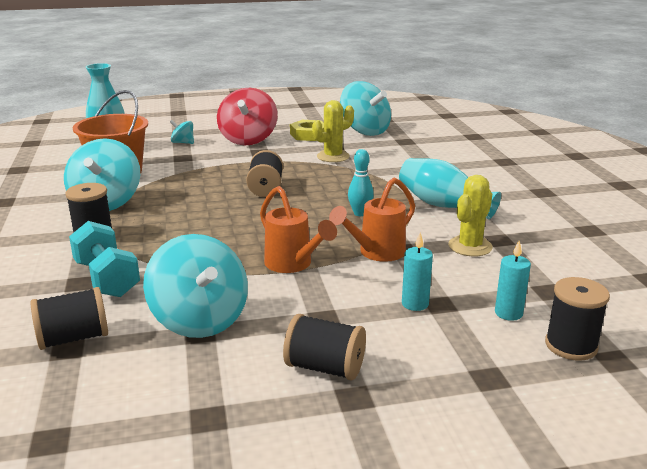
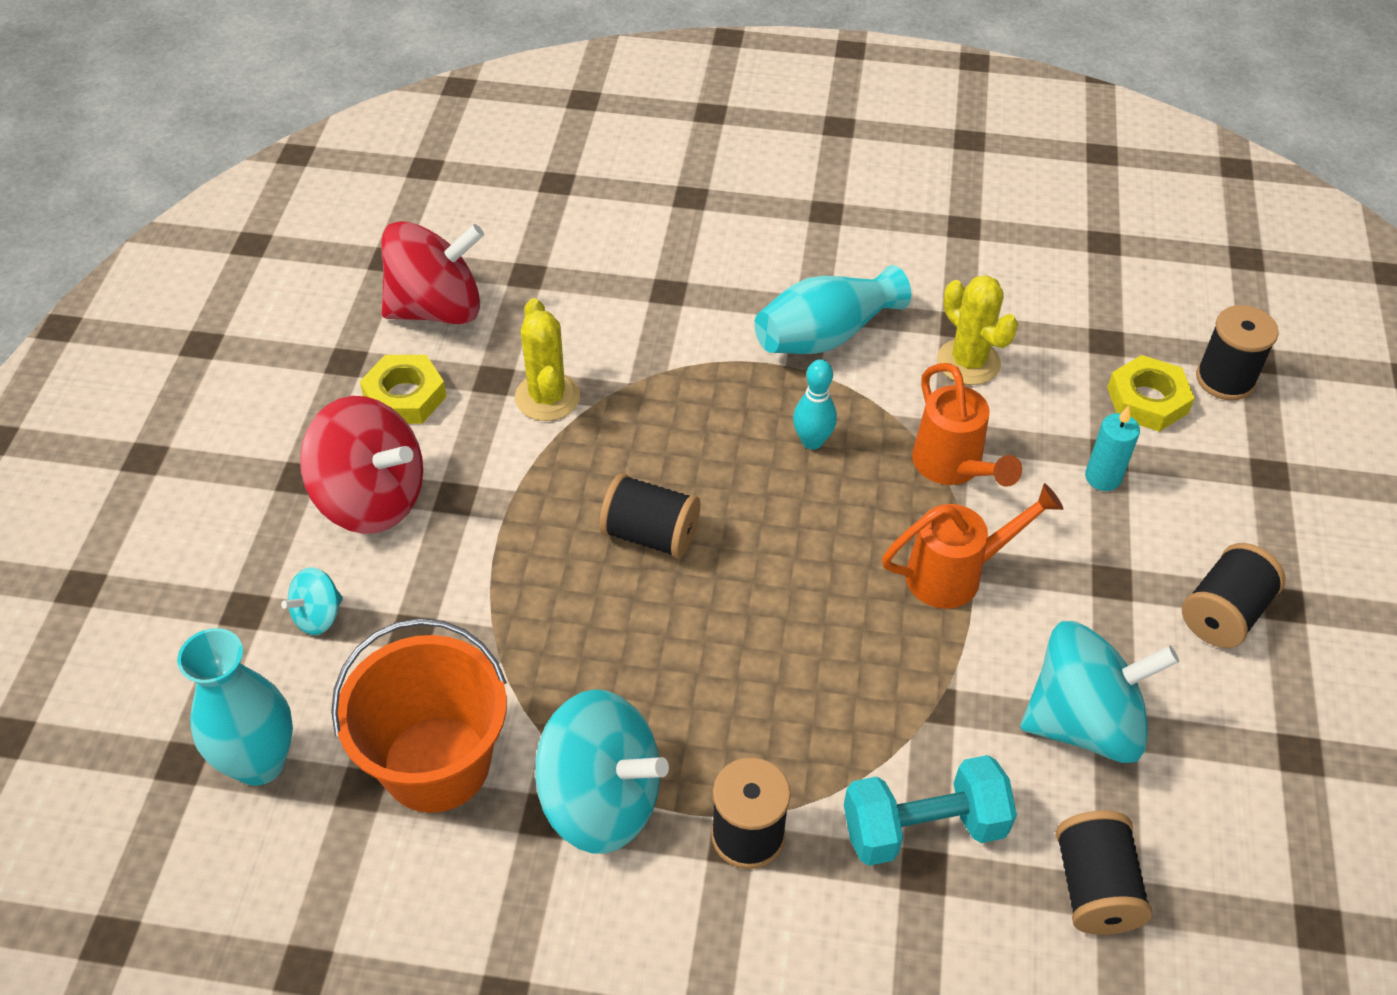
camera: 70 degrees left, 25 degrees up
(365, 131) = (437, 309): turquoise spinning top -> red spinning top
(508, 313) = (1147, 400): turquoise candle -> yellow nut

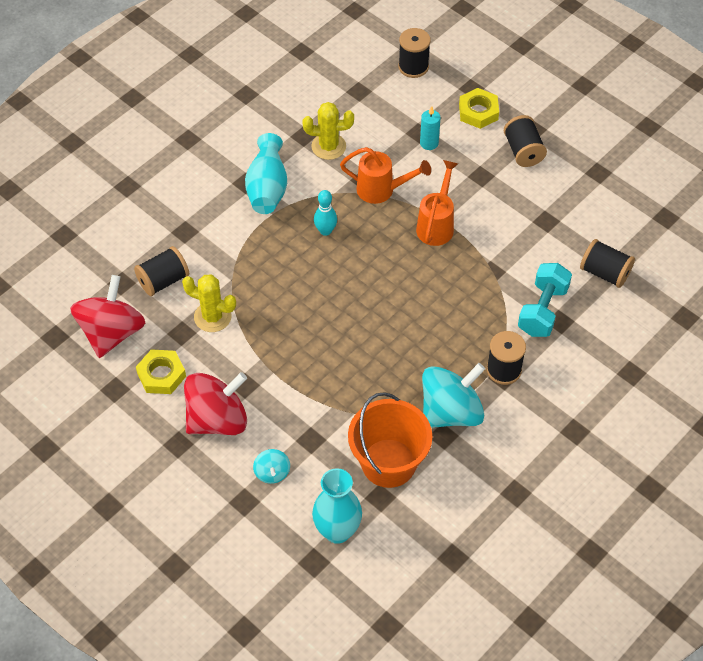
camera: 55 degrees left, 5 degrees up
(650, 534) = (328, 321): black spool -> black spool (163, 281)
(1083, 722) = (536, 229): turquoise spinning top -> none
(1147, 400) = (402, 100): yellow nut -> yellow nut (478, 112)

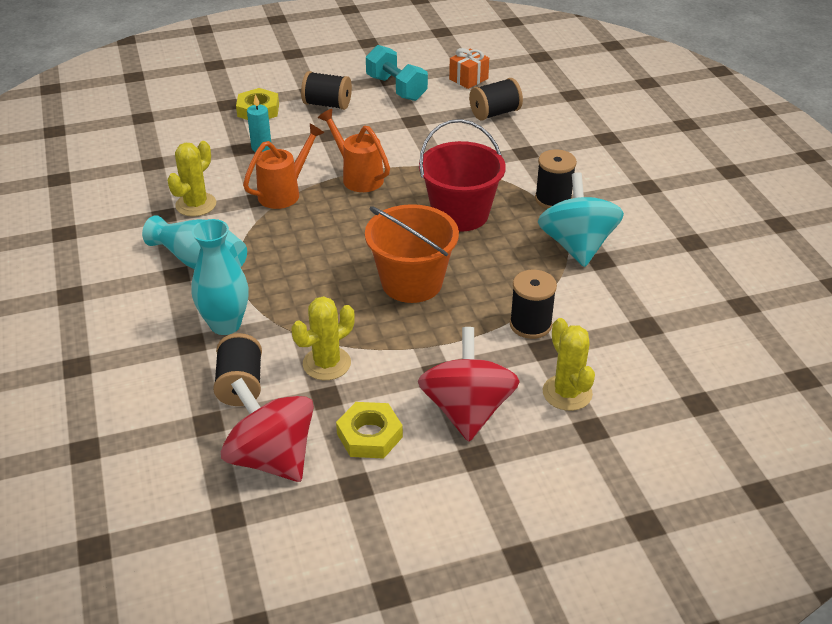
camera: 60 degrees left, 15 degrees down
(272, 473) = (567, 393): turquoise spinning top -> yellow cactus
(325, 231) = (295, 244): turquoise bowling pin -> none
(337, 531) = (670, 371): turquoise vase -> turquoise vase (225, 324)
(388, 463) = (609, 306): orange bucket -> orange bucket (412, 282)
(413, 67) = (164, 124): black spool -> black spool (530, 324)
(436, 315) = (460, 214): none -> red bucket
(542, 310) = (506, 156): turquoise dumbbell -> turquoise dumbbell (396, 88)
(646, 228) = (468, 79): none -> orange gift

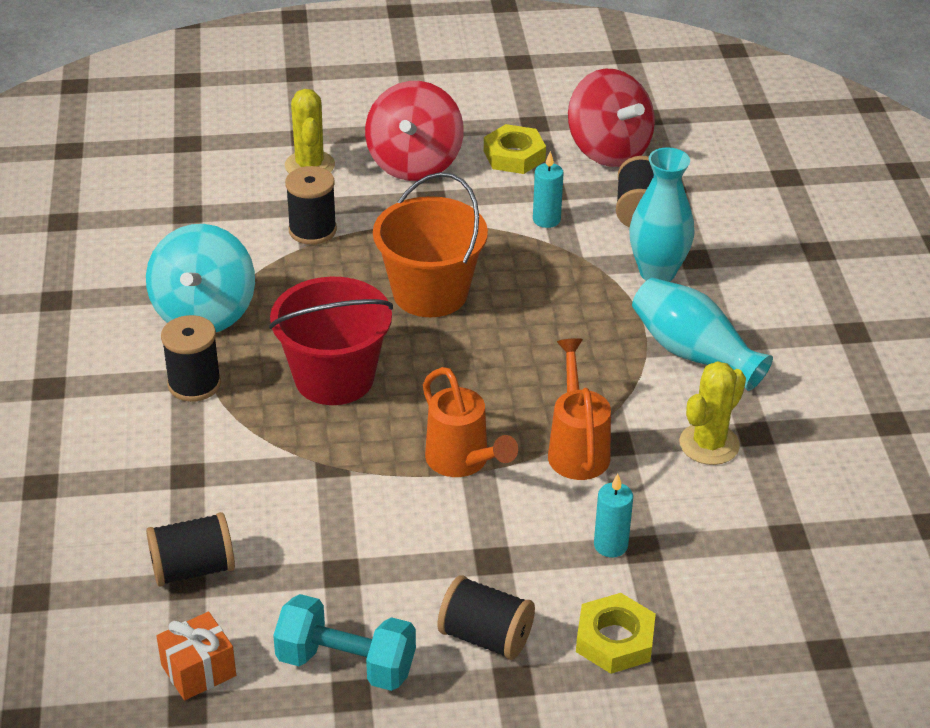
camera: 170 degrees left, 0 degrees up
(285, 192) = (577, 448): orange watering can -> orange watering can turned 120 degrees clockwise
(326, 363) = (546, 220): yellow cactus -> turquoise candle
(396, 88) = (346, 664): turquoise dumbbell -> turquoise dumbbell turned 45 degrees counterclockwise

